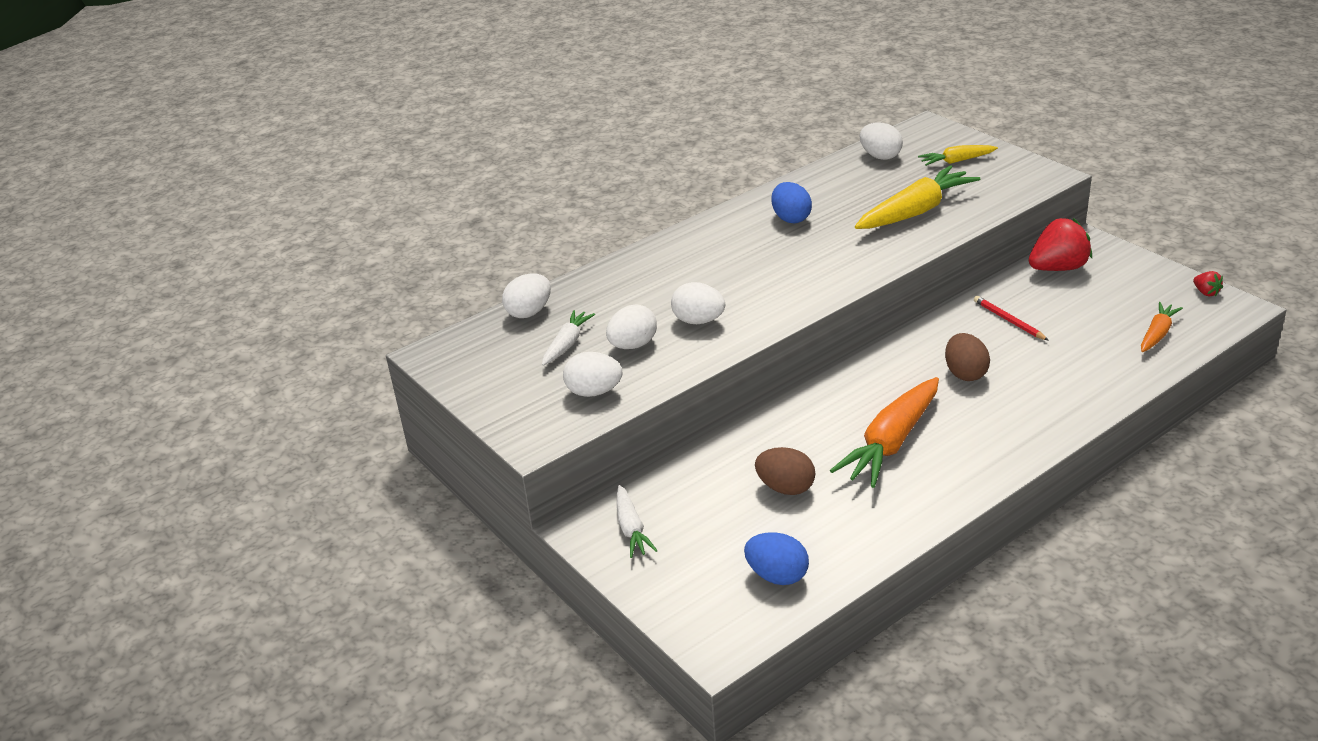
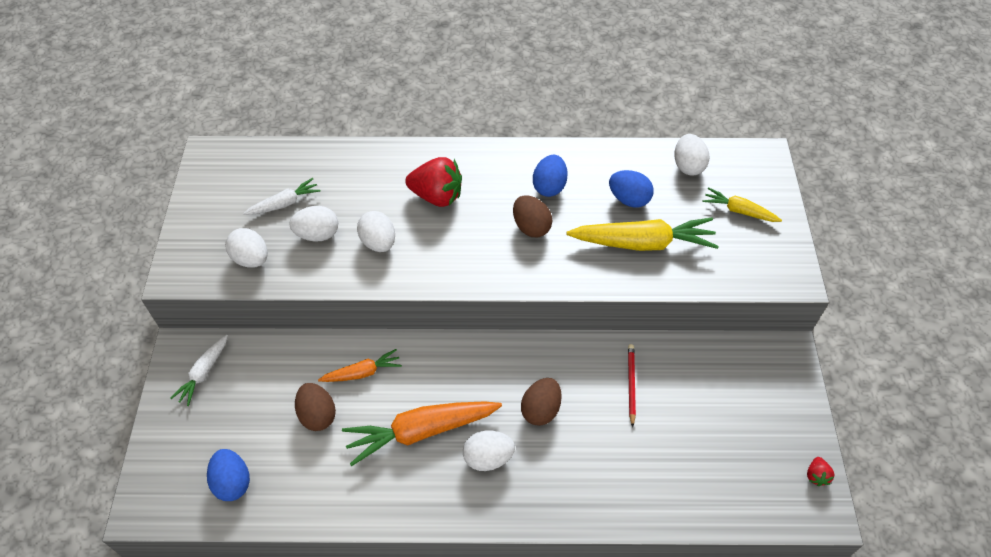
camera: 35 degrees right, 20 degrees up
(529, 312) = (296, 158): white egg -> white egg (488, 458)
(814, 247) = (531, 227): none -> brown egg
(865, 195) = (629, 199): none -> blue egg
(1058, 268) = (731, 361): red strawberry -> red strawberry (437, 196)
(1157, 334) = (723, 485): orange carrot -> orange carrot (362, 372)

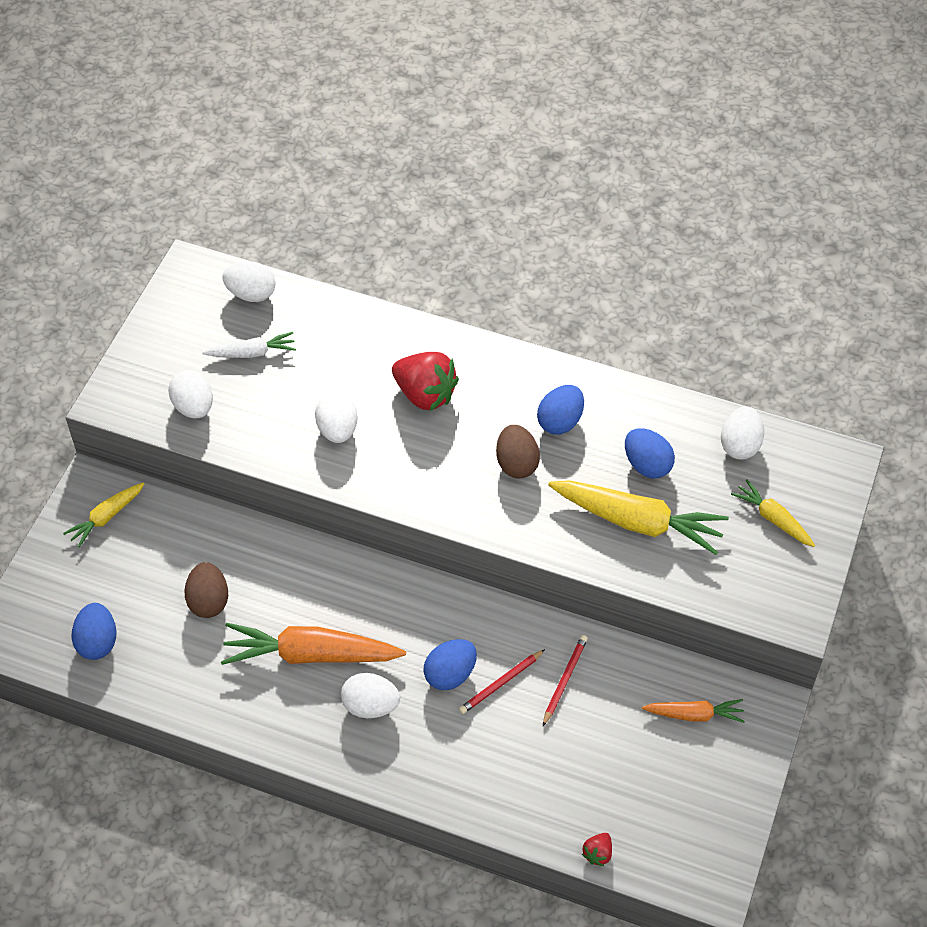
camera: 20 degrees right, 0 degrees up
(204, 373) = (106, 517): white carrot -> yellow carrot
(317, 234) = (274, 400): white egg -> white egg (251, 294)
(362, 372) = (273, 571): orange carrot -> orange carrot (694, 715)
(541, 409) = (450, 674): brown egg -> blue egg
(583, 403) = (501, 683): none -> red pencil
(816, 475) = (726, 847): red strawberry -> red strawberry (597, 853)

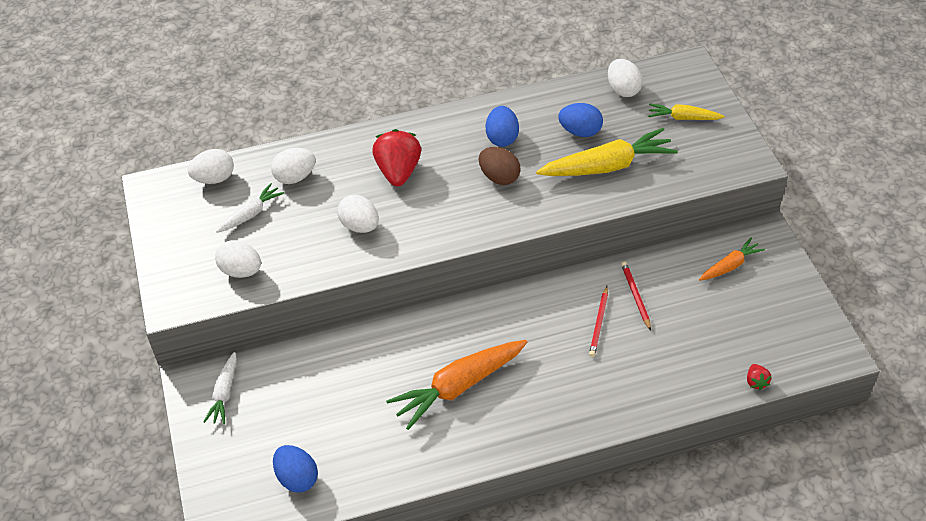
camera: 35 degrees left, 5 degrees down
(106, 517) = (224, 393): yellow carrot -> white carrot
(208, 601) = (354, 399): brown egg -> none
(370, 706) = (530, 391): white egg -> white egg (295, 177)
(425, 394) = (398, 171): red strawberry -> red strawberry turned 90 degrees counterclockwise
(450, 674) = (562, 339): blue egg -> none

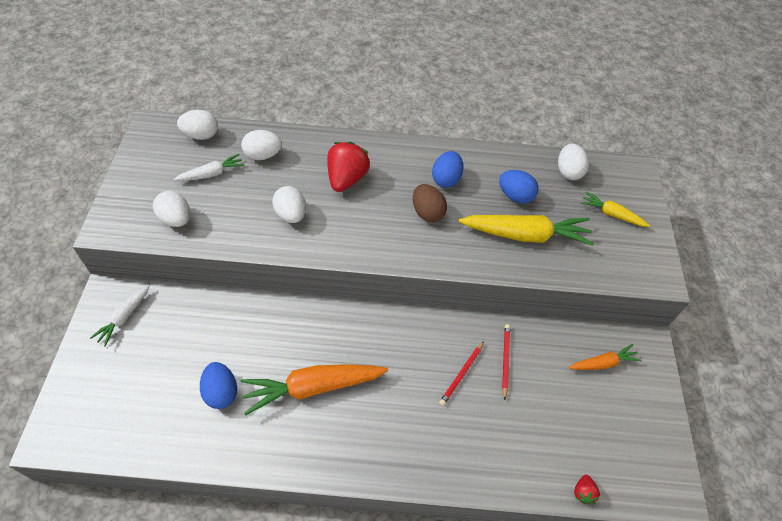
camera: 15 degrees right, 5 degrees up
(297, 478) = (136, 420): blue egg -> blue egg (221, 392)

